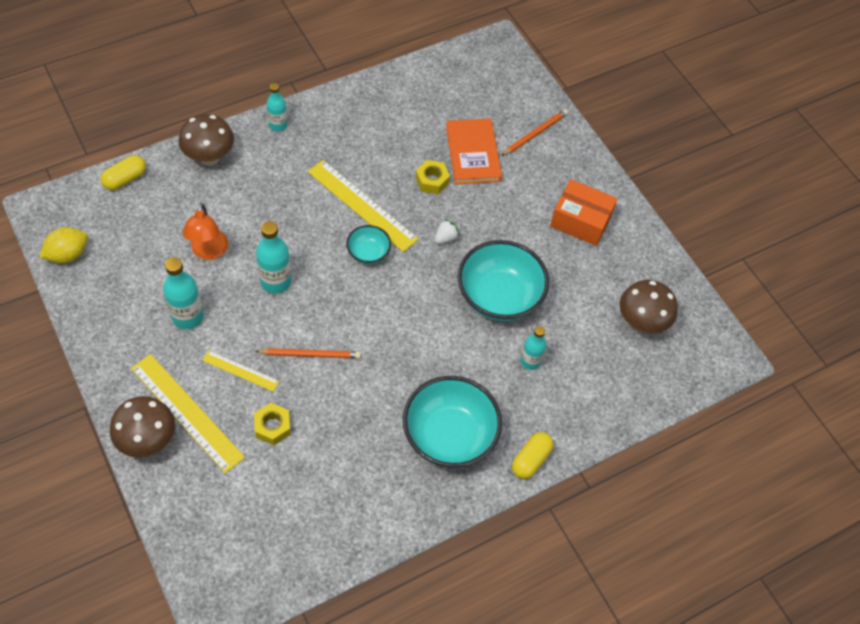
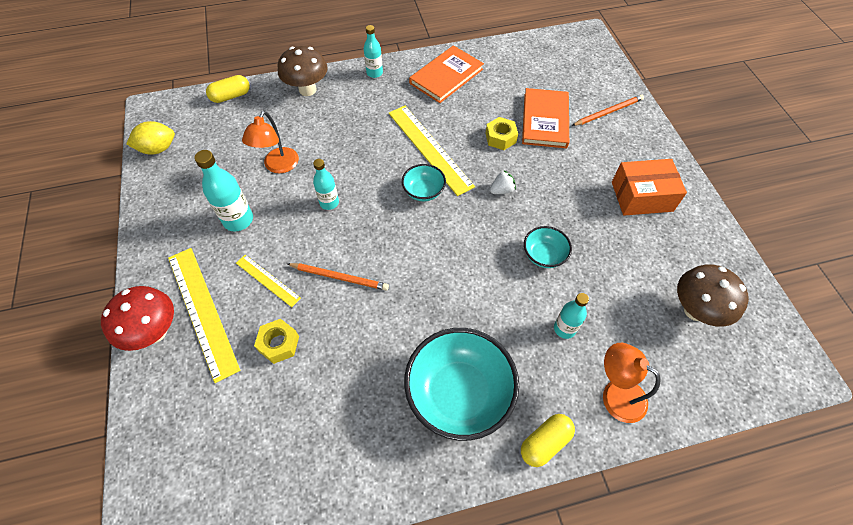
camera: 20 degrees right, 0 degrees up
(148, 440) = (155, 332): brown mushroom -> red mushroom
(276, 282) = (329, 203): turquoise bottle -> turquoise bottle, size x0.65
(358, 117) = (446, 76): none -> orange book
(499, 297) = (544, 255): turquoise bowl -> turquoise bowl, size x0.50
(580, 221) = (642, 196): orange box -> orange box turned 45 degrees counterclockwise
(583, 408) = (615, 394): none -> orange lamp

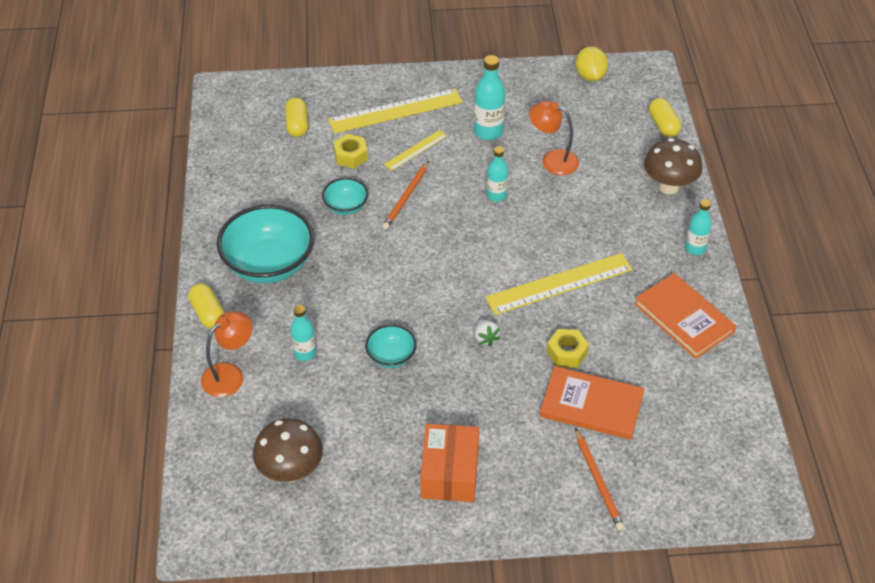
camera: 100 degrees right, 10 degrees down
(155, 332) = (383, 85): red mushroom -> none
(224, 418) = (297, 125): none -> yellow capsule
(423, 191) = (497, 270): turquoise bowl -> turquoise bowl (346, 206)

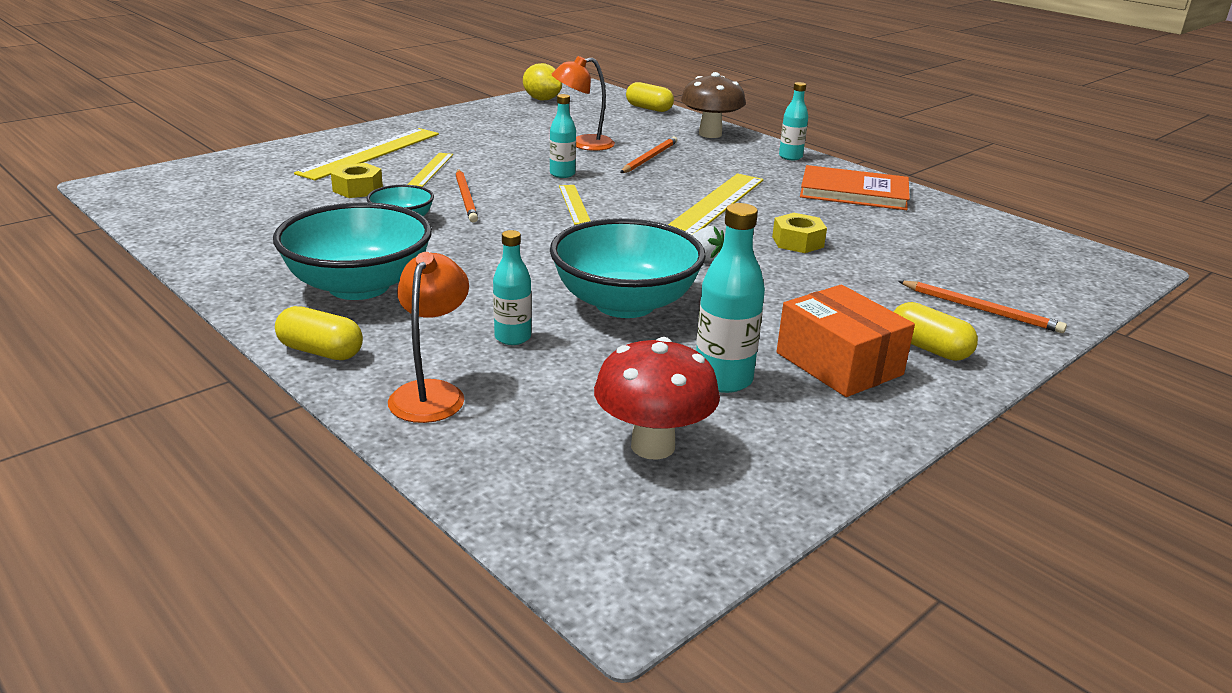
camera: 40 degrees left, 20 degrees down
(291, 471) = (653, 446): brown mushroom -> red mushroom
(297, 125) = (257, 185): yellow capsule -> yellow capsule (928, 348)
(391, 356) = (625, 304): turquoise bowl -> turquoise bowl, size x1.99
(467, 237) = (574, 204): none -> yellow ruler
(488, 131) = (493, 143): turquoise bottle -> turquoise bottle (723, 379)
(581, 201) = (649, 158): none -> orange pencil
(591, 405) = (880, 265): orange book -> none

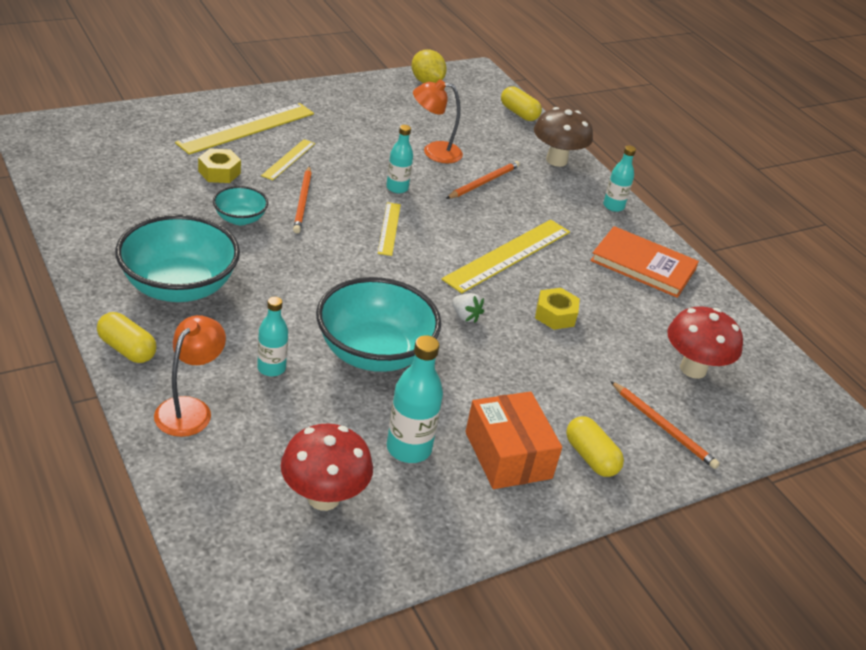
camera: 10 degrees right, 10 degrees up
(969, 259) = (693, 369): none -> red mushroom

